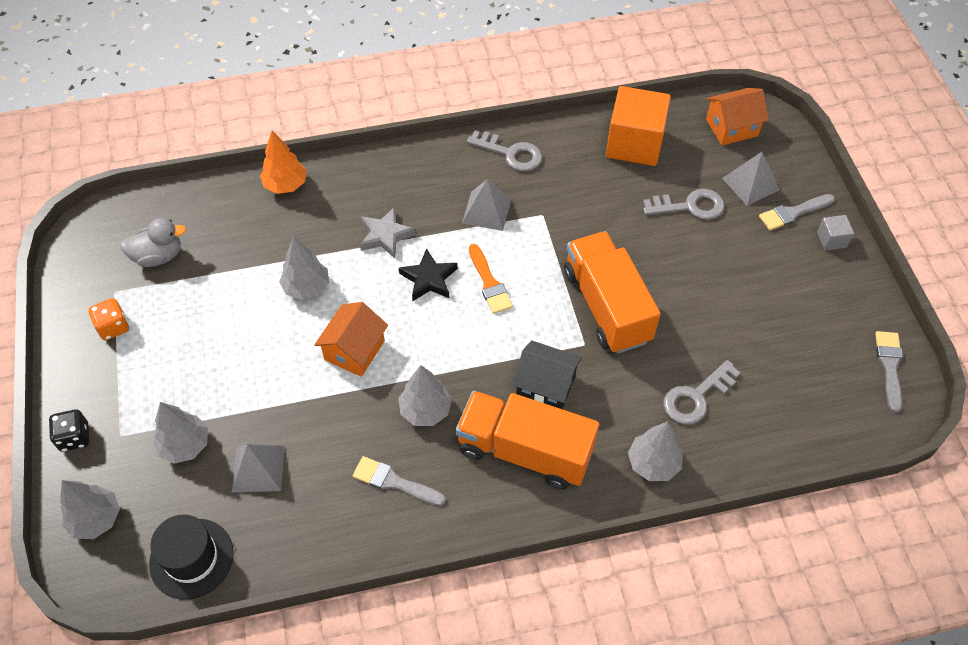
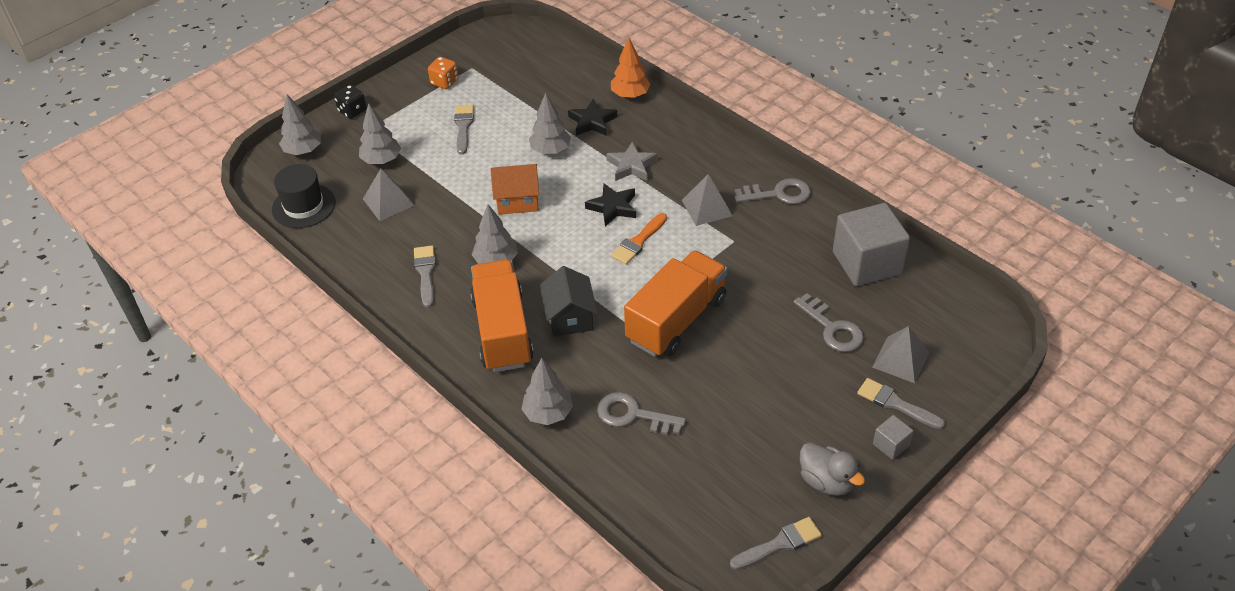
camera: 60 degrees right, 10 degrees down
(158, 256) = (516, 71): grey duck -> grey duck (826, 481)
(202, 344) = (463, 127): none -> grey brush
(296, 233) = (592, 122): none -> black star
(510, 153) = (778, 194): grey key -> grey key turned 90 degrees counterclockwise
(634, 144) = (867, 263): orange cube -> grey cube
(731, 127) = (955, 319): orange house -> none

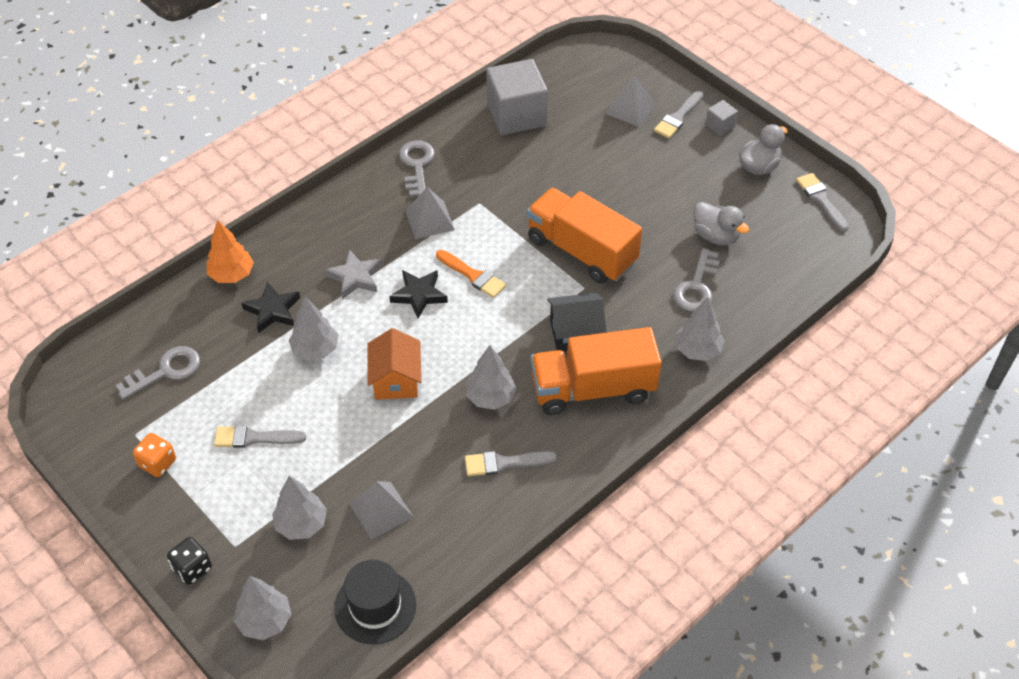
camera: 90 degrees left, 5 degrees up
(708, 434) = (716, 236): none -> grey duck
(832, 328) = (594, 146): grey key -> grey key (165, 371)

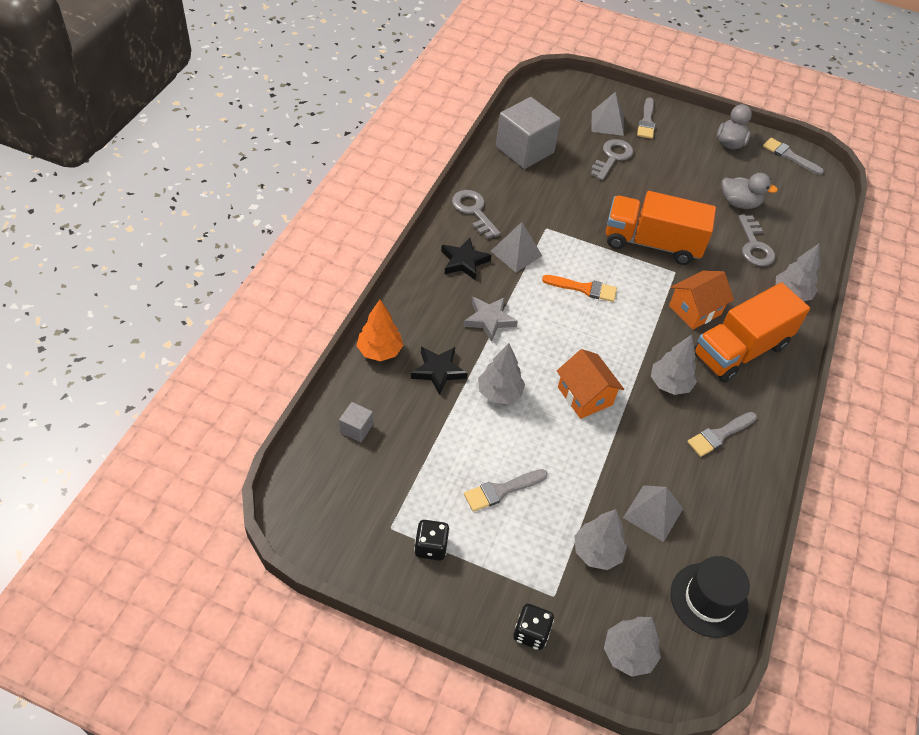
camera: 30 degrees left, 0 degrees up
(158, 463) = (431, 547): orange dice -> black dice
(165, 371) = (379, 459): grey key -> grey key (612, 158)
(419, 295) = (552, 318): black star -> black star (464, 262)
(575, 333) = (695, 310): black house -> orange house
(720, 125) = (680, 120): grey cube -> grey cube (356, 429)

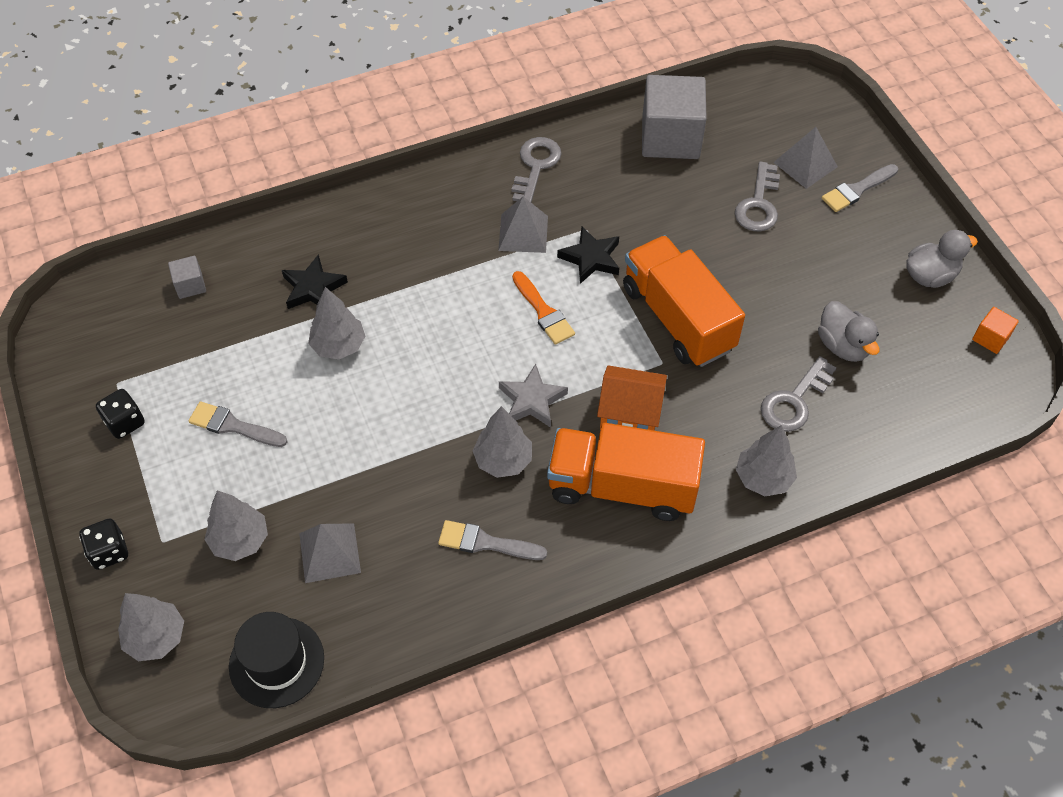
camera: 50 degrees right, 5 degrees up
(380, 351) = (288, 235): orange tree -> none
(464, 262) = (463, 207): black star -> black star (591, 258)
(489, 320) = (415, 276): grey star -> grey star (532, 400)
(585, 396) = (409, 407): orange house -> none
(612, 158) = (758, 204): grey key -> grey key turned 120 degrees clockwise
(789, 156) = (990, 338): grey brush -> orange cube

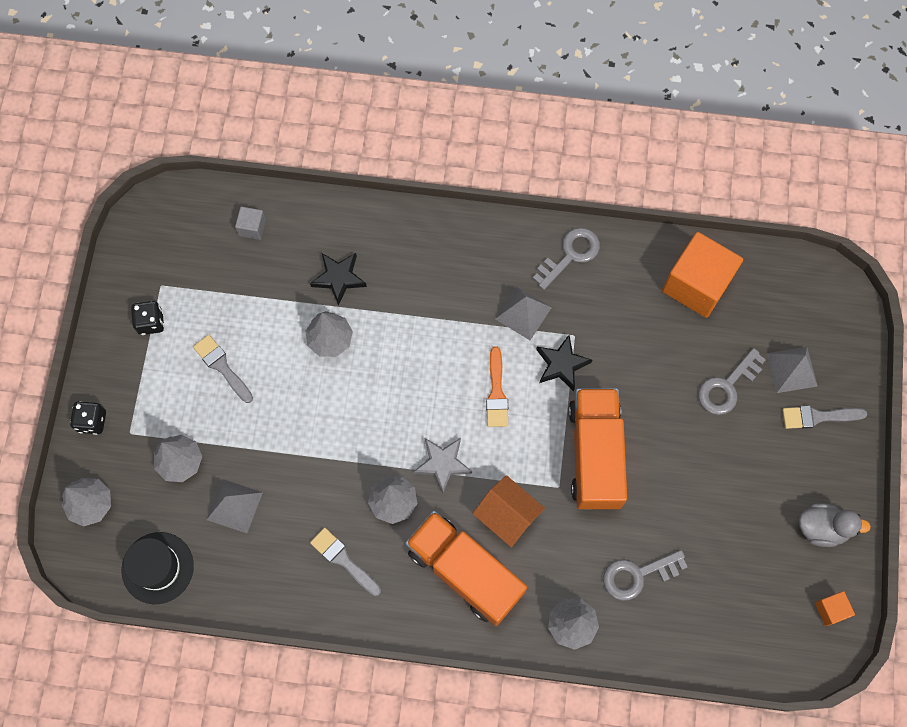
camera: 30 degrees right, 15 degrees up
(670, 138) = (696, 284): grey cube -> orange cube
(843, 346) = (707, 550): grey duck -> none

